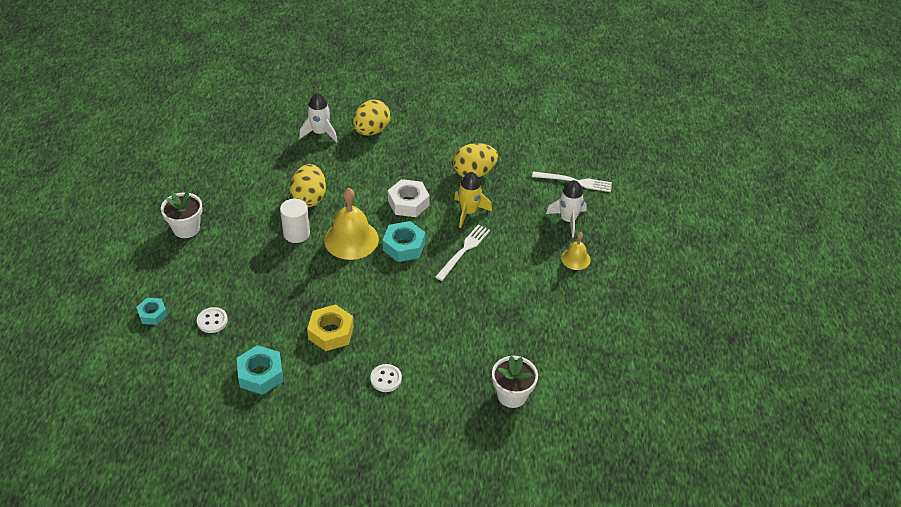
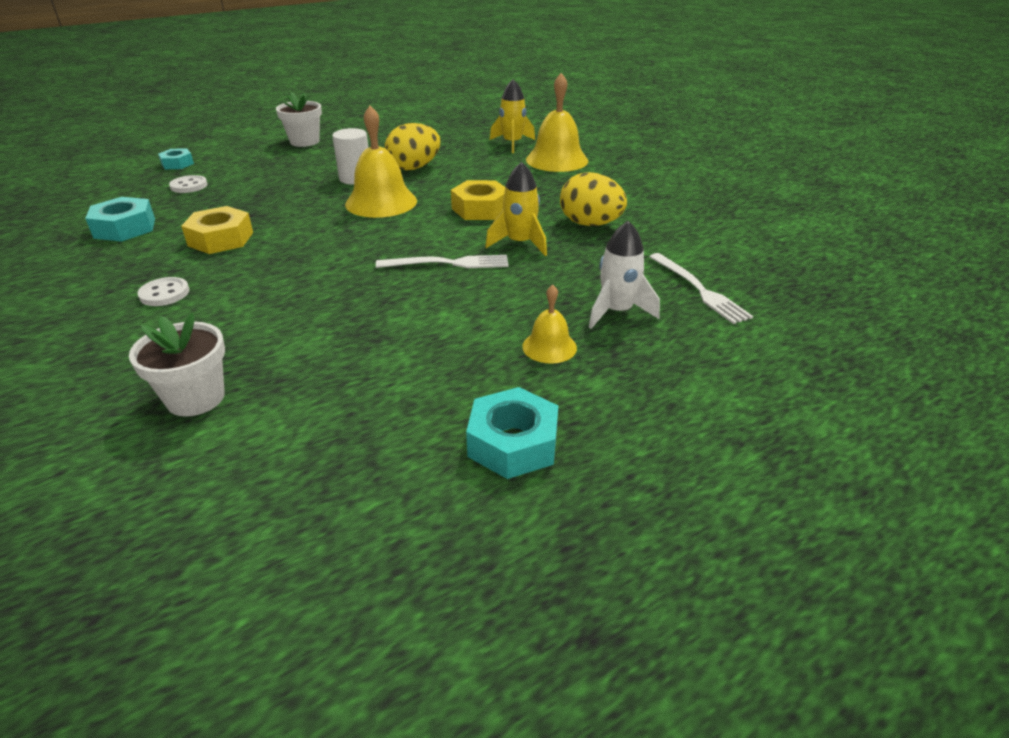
camera: 55 degrees right, 10 degrees down
(320, 133) = (512, 144): white rocket -> yellow rocket
(371, 131) = (557, 160): yellow egg -> yellow bell
(404, 246) = (407, 229): turquoise nut -> turquoise nut (513, 443)
(408, 203) = (480, 209): white nut -> yellow nut

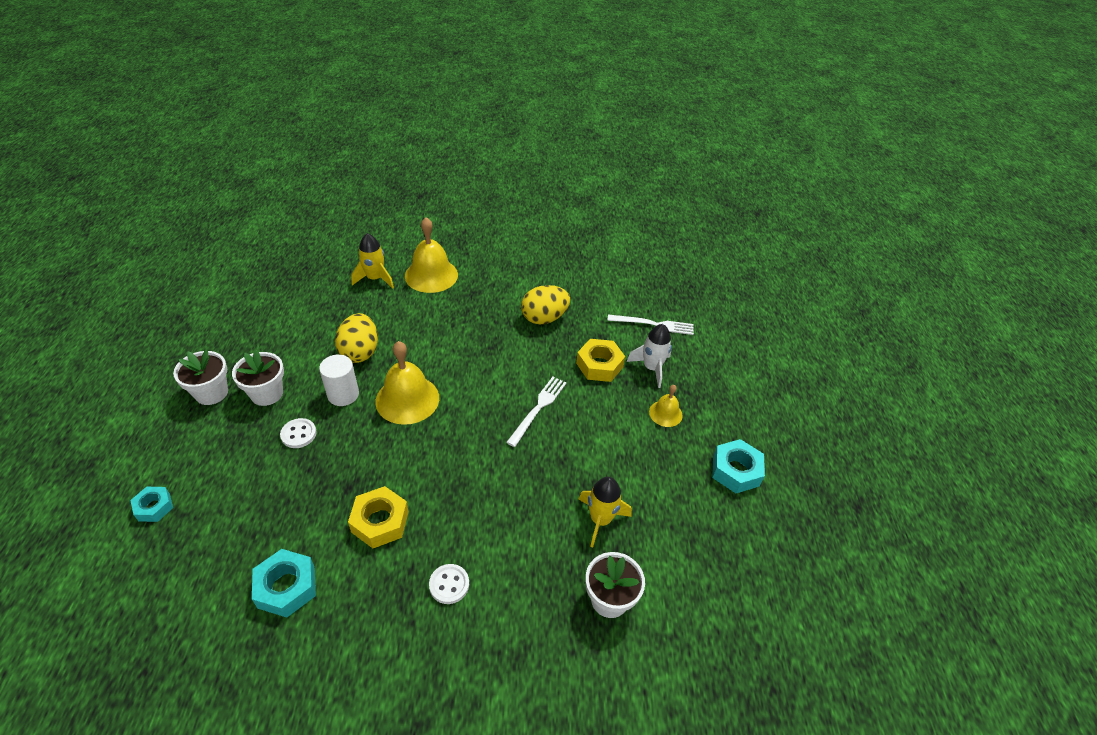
camera: 60 degrees left, 10 degrees up
(189, 186) = (230, 513): white button -> white button (298, 434)
(324, 156) = (267, 393): none -> white flower pot
(480, 209) = (473, 354): yellow nut -> yellow nut (599, 365)
(520, 243) = (541, 362): yellow rocket -> yellow rocket (600, 520)

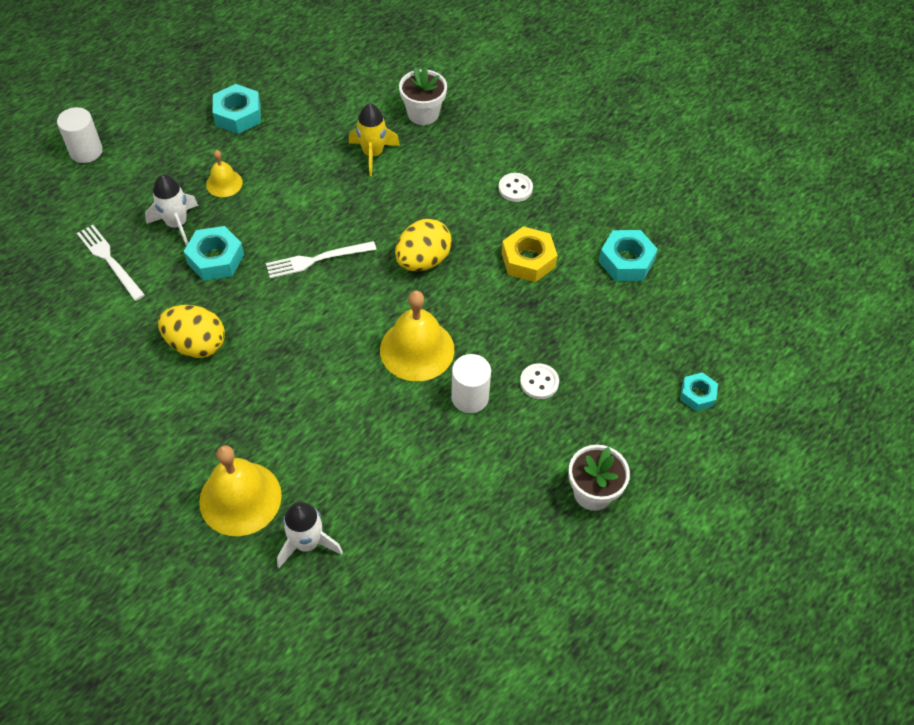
camera: 135 degrees left, 10 degrees up
(267, 393) = (540, 451): white flower pot -> none
(360, 352) = (414, 439): yellow egg -> yellow egg (423, 261)
(375, 278) = (307, 543): yellow rocket -> white rocket
(599, 365) = (215, 259): yellow nut -> turquoise nut
(772, 370) = (86, 151): none -> white cylinder

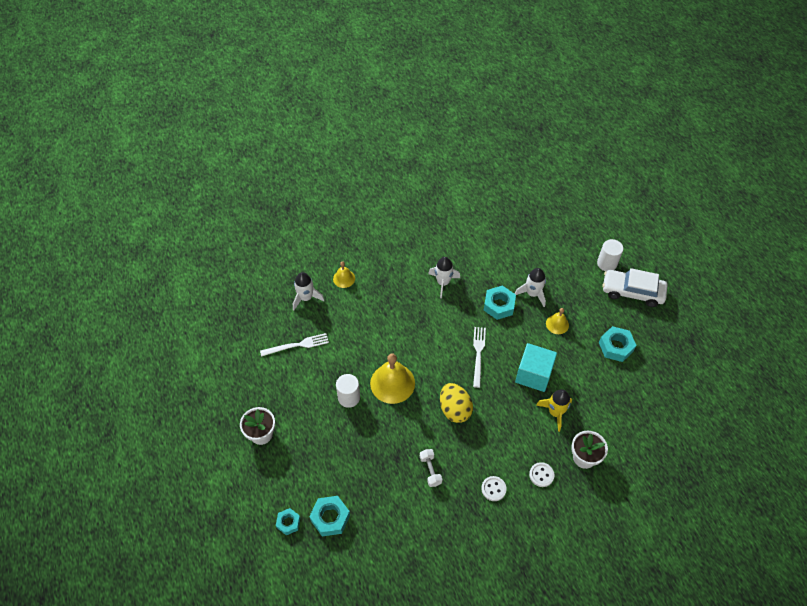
camera: 115 degrees right, 0 degrees up
(109, 260) = (517, 258): white fork -> white fork (297, 345)
(132, 115) = (632, 292): none -> white car
(196, 345) = (443, 283): yellow egg -> white rocket
(240, 498) = (344, 278): yellow bell -> yellow bell, size x0.54
(323, 189) = (533, 374): none -> turquoise cube
(528, 260) = (430, 470): yellow nut -> white dumbbell
(539, 382) = (340, 437): white button -> white button (541, 475)
(626, 261) = (404, 532): turquoise nut -> turquoise nut (330, 518)

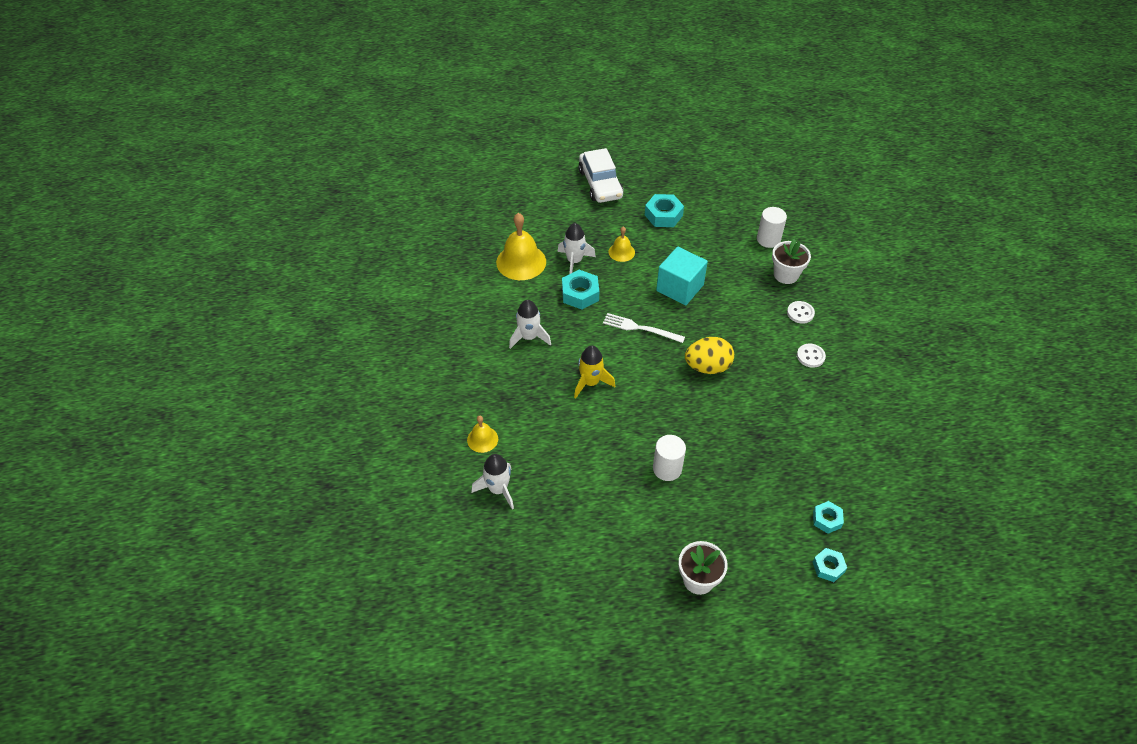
camera: 75 degrees left, 5 degrees down
(297, 345) = (572, 513): white fork -> none
(330, 518) = (827, 519): turquoise nut -> turquoise nut, size x0.63
(392, 383) = (658, 419): yellow bell -> yellow bell (521, 262)
(430, 470) = (780, 407): white dumbbell -> none
(555, 412) = (730, 283): yellow rocket -> yellow rocket (590, 382)
(607, 263) = (557, 192): white cylinder -> white cylinder (768, 239)
(632, 292) = (600, 184): white car -> white car turned 45 degrees counterclockwise

